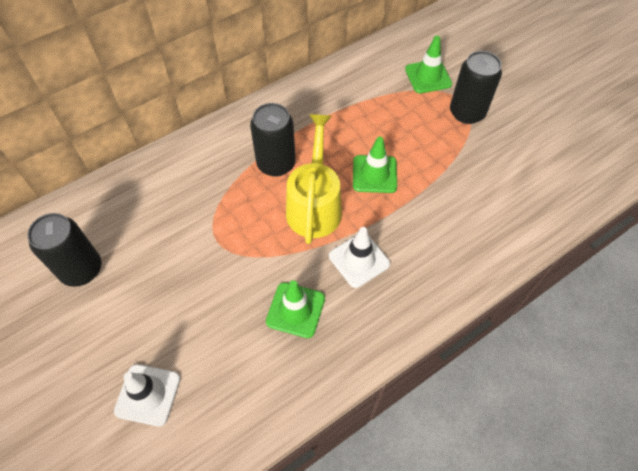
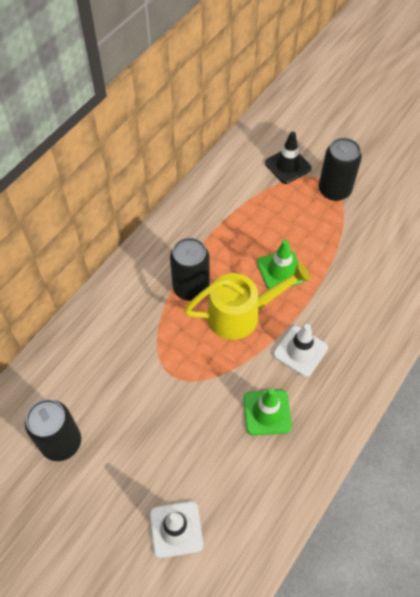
camera: 20 degrees left, 0 degrees up
(315, 204) = (241, 314): yellow watering can -> yellow watering can turned 90 degrees clockwise
(428, 76) = (287, 166): green traffic cone -> black traffic cone

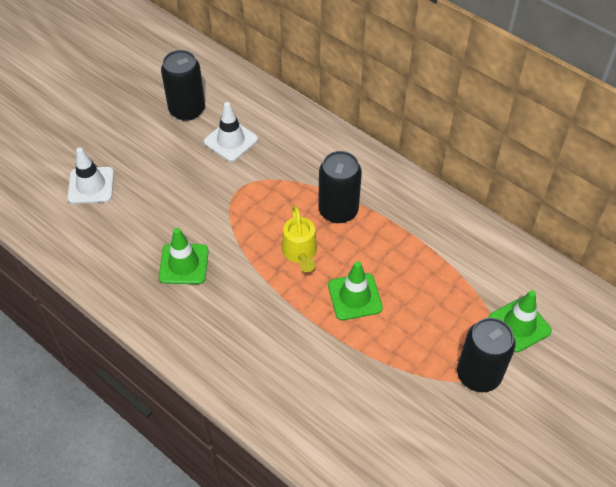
camera: 95 degrees right, 5 degrees down
(241, 314) = (300, 253): yellow watering can -> yellow watering can, size x0.62
(287, 166) = (519, 325): black traffic cone -> green traffic cone
(300, 351) = (248, 303): white traffic cone -> white traffic cone (231, 140)

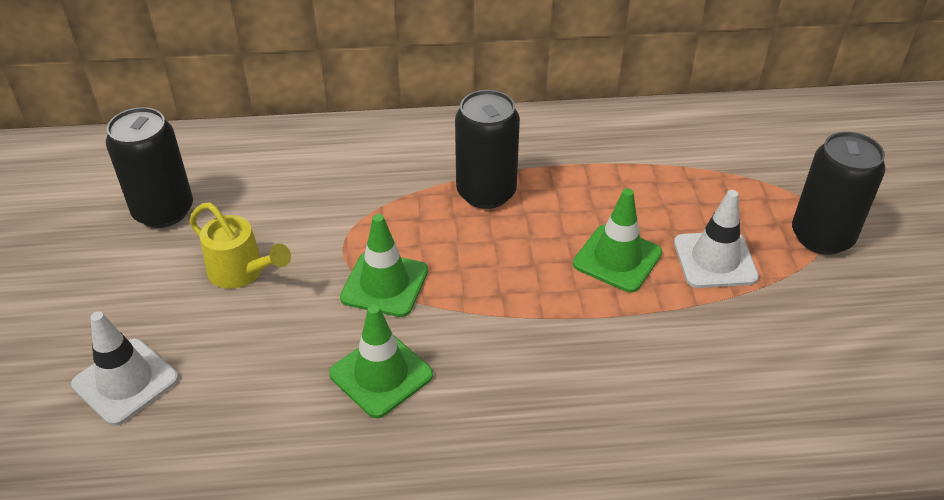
camera: 45 degrees left, 10 degrees down
(231, 140) = (266, 207): white traffic cone -> white traffic cone (715, 260)
(300, 253) = (503, 260): yellow watering can -> yellow watering can (242, 272)
(519, 325) = (789, 170): green traffic cone -> green traffic cone (384, 284)

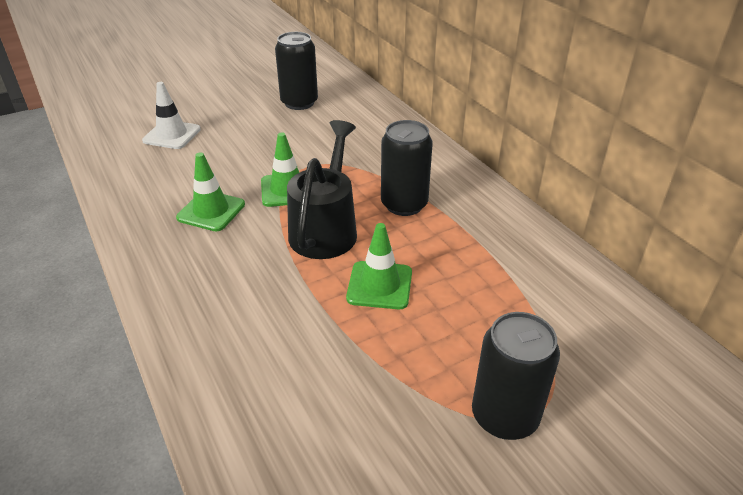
camera: 65 degrees right, 5 degrees down
(242, 272) = (267, 140): yellow watering can -> none
(491, 271) = (326, 228): none -> black watering can
(715, 260) = (417, 343): white traffic cone -> none

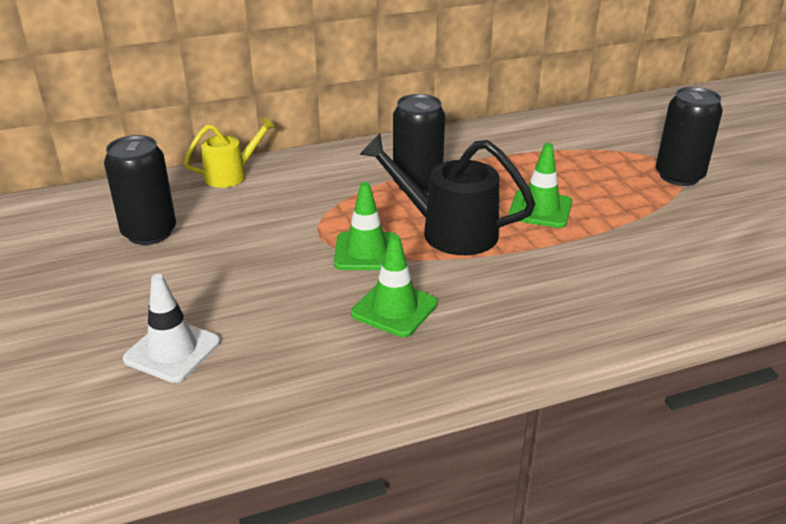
camera: 80 degrees left, 5 degrees down
(388, 116) = (232, 175): none -> yellow watering can

